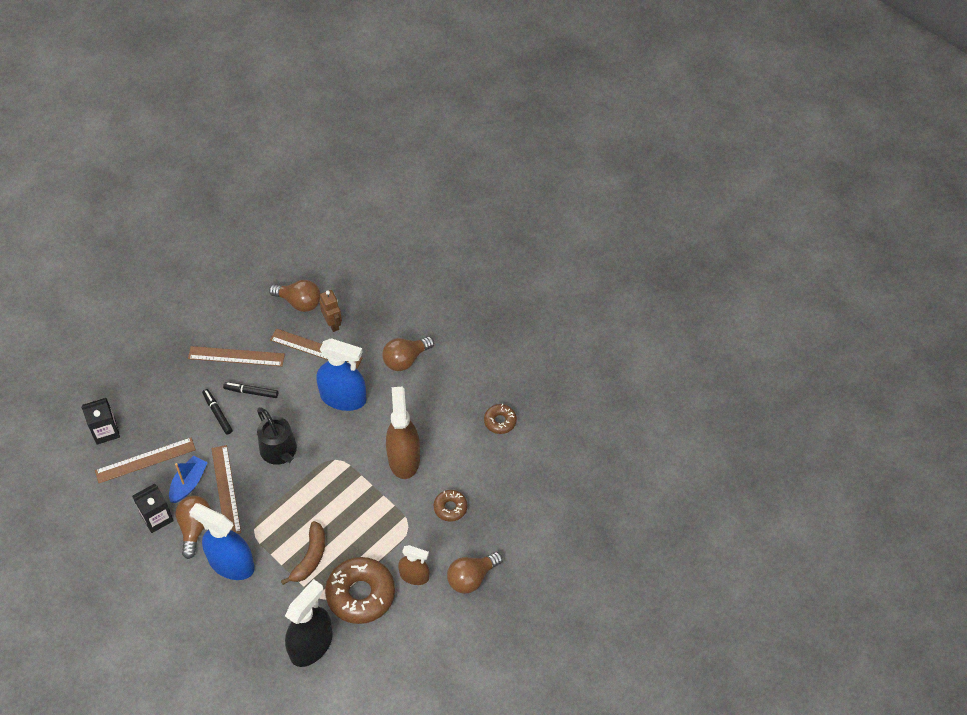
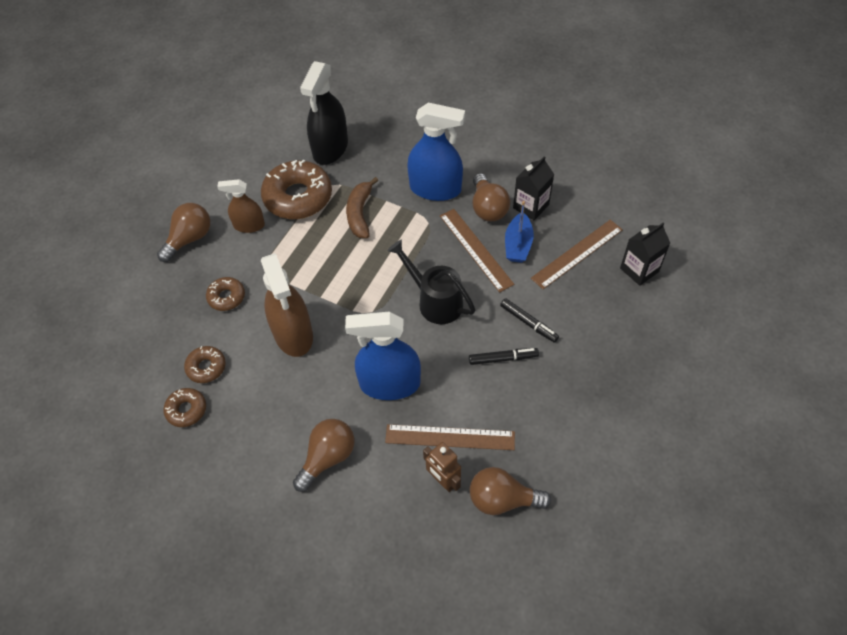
camera: 165 degrees right, 0 degrees up
(236, 356) = (545, 397): brown ruler -> none
(479, 450) = (206, 367): none -> brown donut

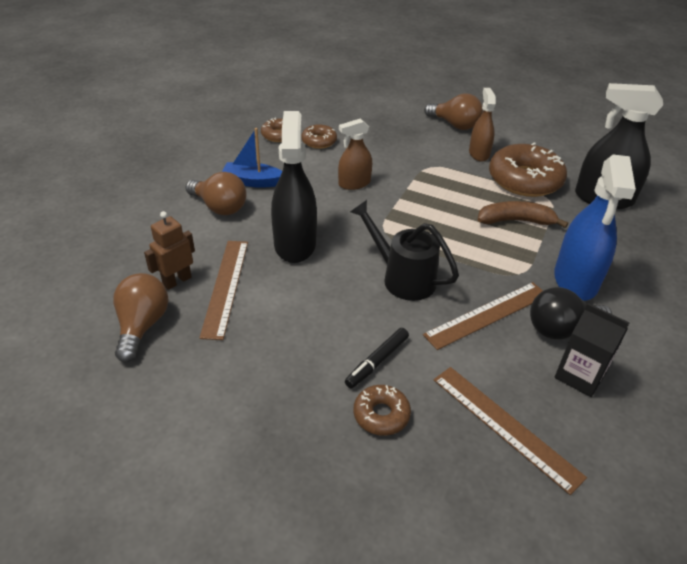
camera: 85 degrees right, 15 degrees down
(226, 297) = (393, 146): brown donut -> brown donut (381, 415)
(293, 334) = (354, 183): brown spray bottle -> brown spray bottle, size x0.59
(389, 384) = (295, 244): blue spray bottle -> black spray bottle
(435, 301) = (402, 278): black watering can -> black watering can turned 90 degrees counterclockwise
(488, 208) = (561, 329): brown light bulb -> black light bulb
(503, 358) = (323, 334): black marker -> none
(518, 245) = (505, 357): blue boat -> blue boat (252, 181)
(639, 270) = (490, 511): black carton -> none

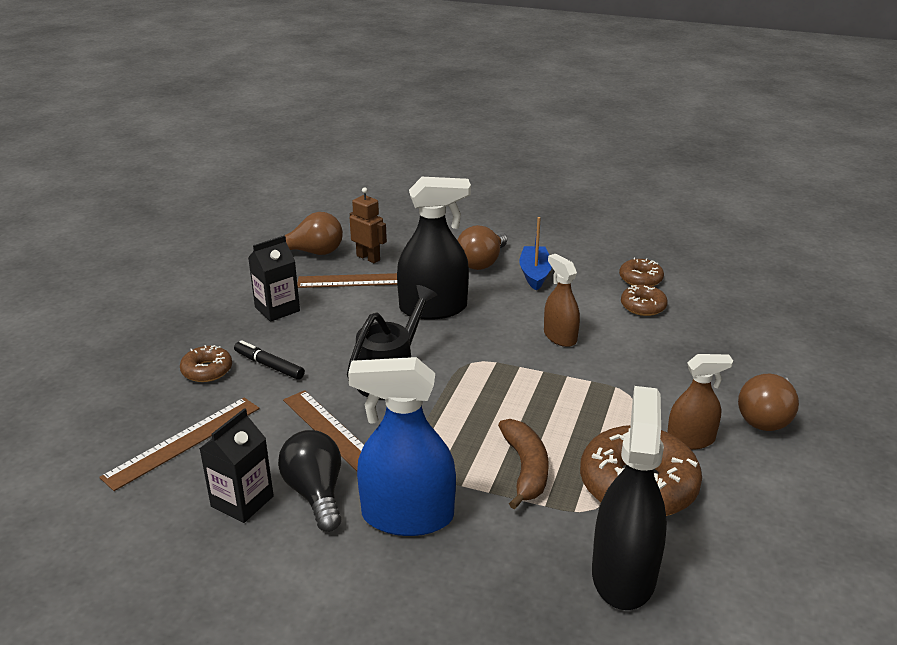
camera: 85 degrees right, 10 degrees down
(266, 357) = (277, 309): none -> black carton

